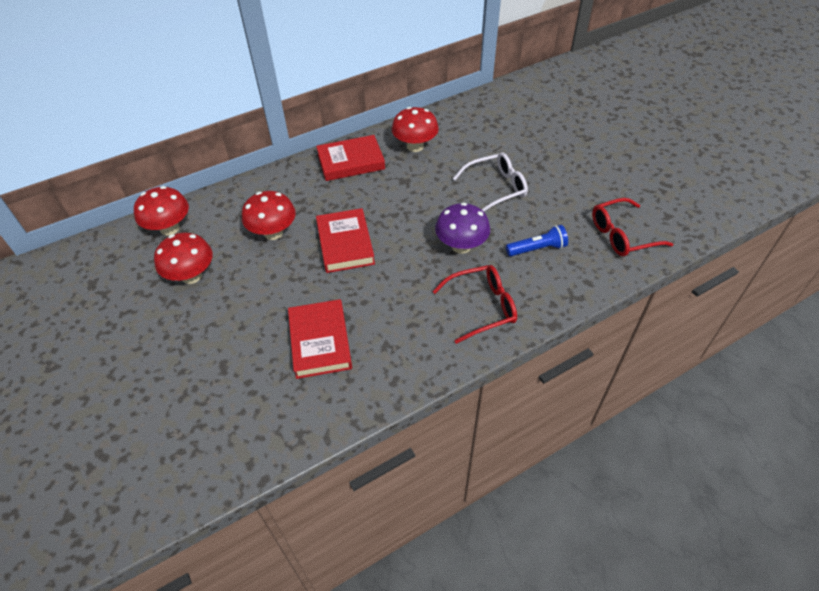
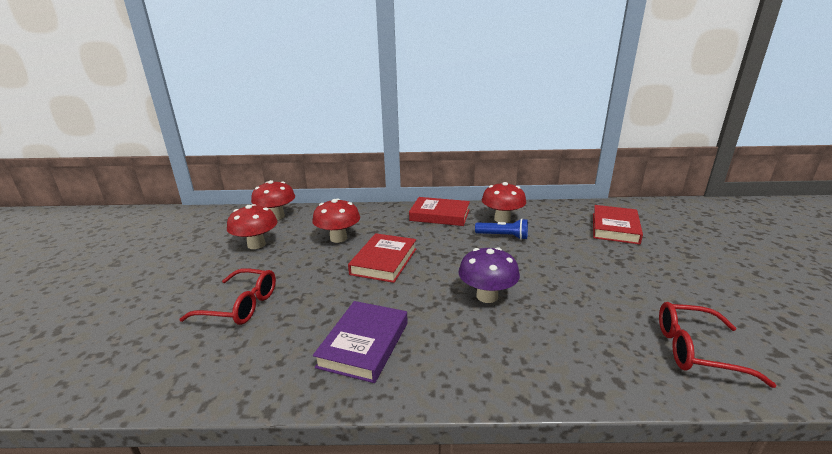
camera: 30 degrees right, 25 degrees down
(320, 341) = (290, 320): red book -> red book (615, 228)
(401, 334) = (364, 344): none -> purple book
(482, 307) = (466, 354): red glasses -> red glasses (240, 305)
(496, 188) = (558, 265): white glasses -> none
(537, 249) = (571, 326): blue flashlight -> blue flashlight (503, 236)

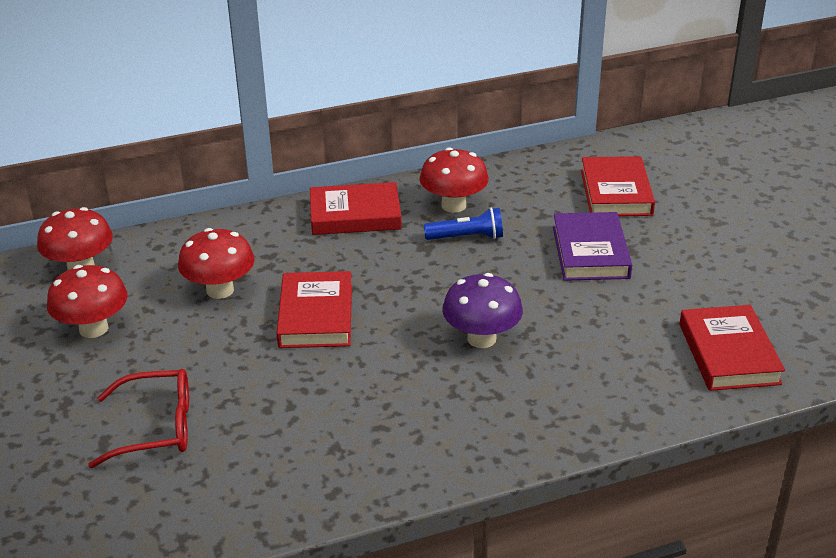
camera: 20 degrees left, 10 degrees up
(364, 344) = (360, 436): purple book -> purple book (590, 252)
(696, 350) = (729, 354): red glasses -> red book

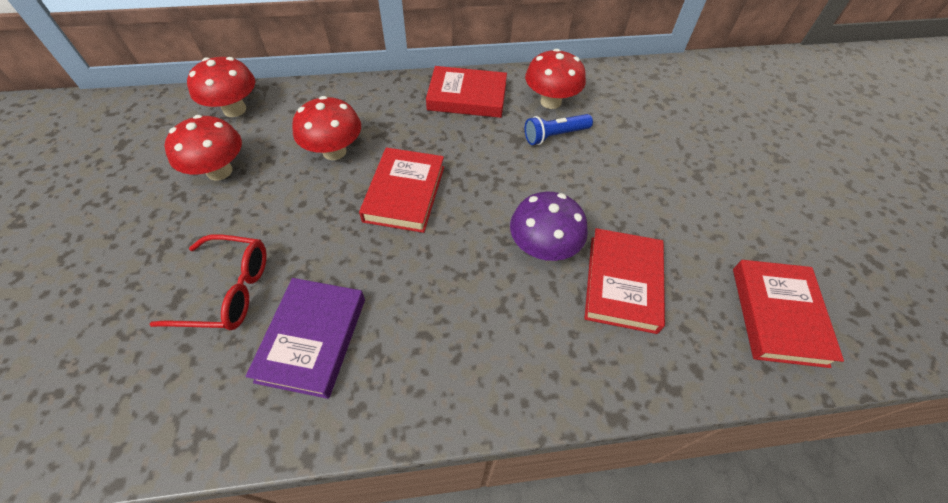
camera: 10 degrees right, 20 degrees up
(467, 237) = (554, 135): blue flashlight -> blue flashlight turned 150 degrees clockwise
(590, 252) = (660, 170): purple book -> purple book (312, 339)
(616, 192) = (692, 112): red book -> red book (622, 283)

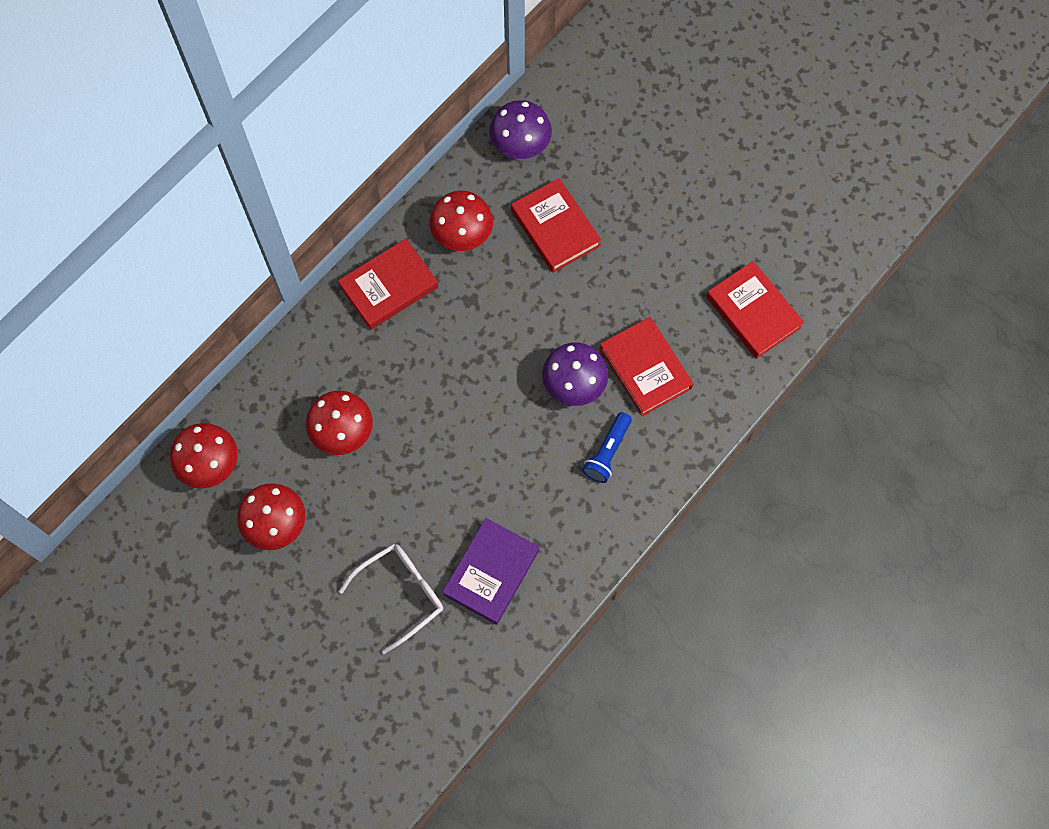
camera: 40 degrees left, 15 degrees up
(227, 290) = (401, 594): red glasses -> white glasses
(312, 339) = (491, 572): purple book -> purple book turned 60 degrees clockwise
(405, 193) = (437, 422): red book -> red book (555, 228)
(554, 135) = (497, 271): blue flashlight -> blue flashlight (607, 452)
(644, 82) = (520, 145): none -> purple mushroom

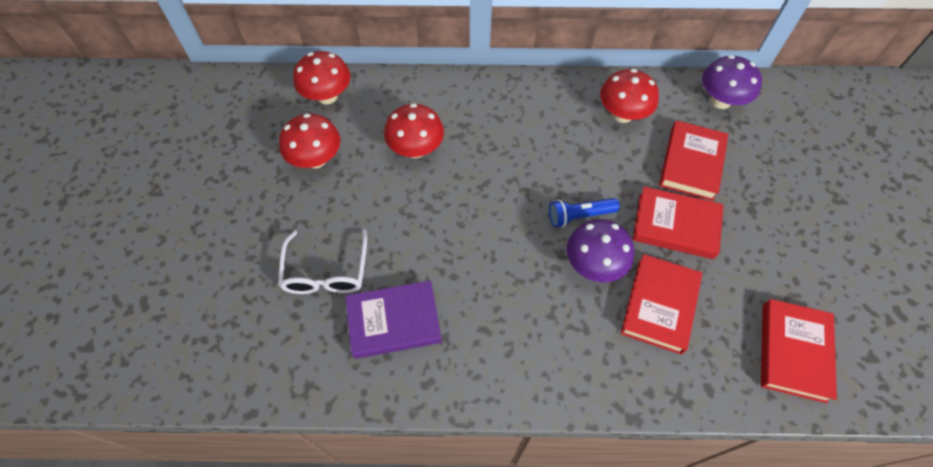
camera: 50 degrees right, 10 degrees down
(389, 287) = (542, 102): red book -> red book (675, 226)
(401, 594) = (326, 272): white glasses -> white glasses turned 75 degrees clockwise
(607, 452) = (566, 331): blue flashlight -> blue flashlight (579, 216)

